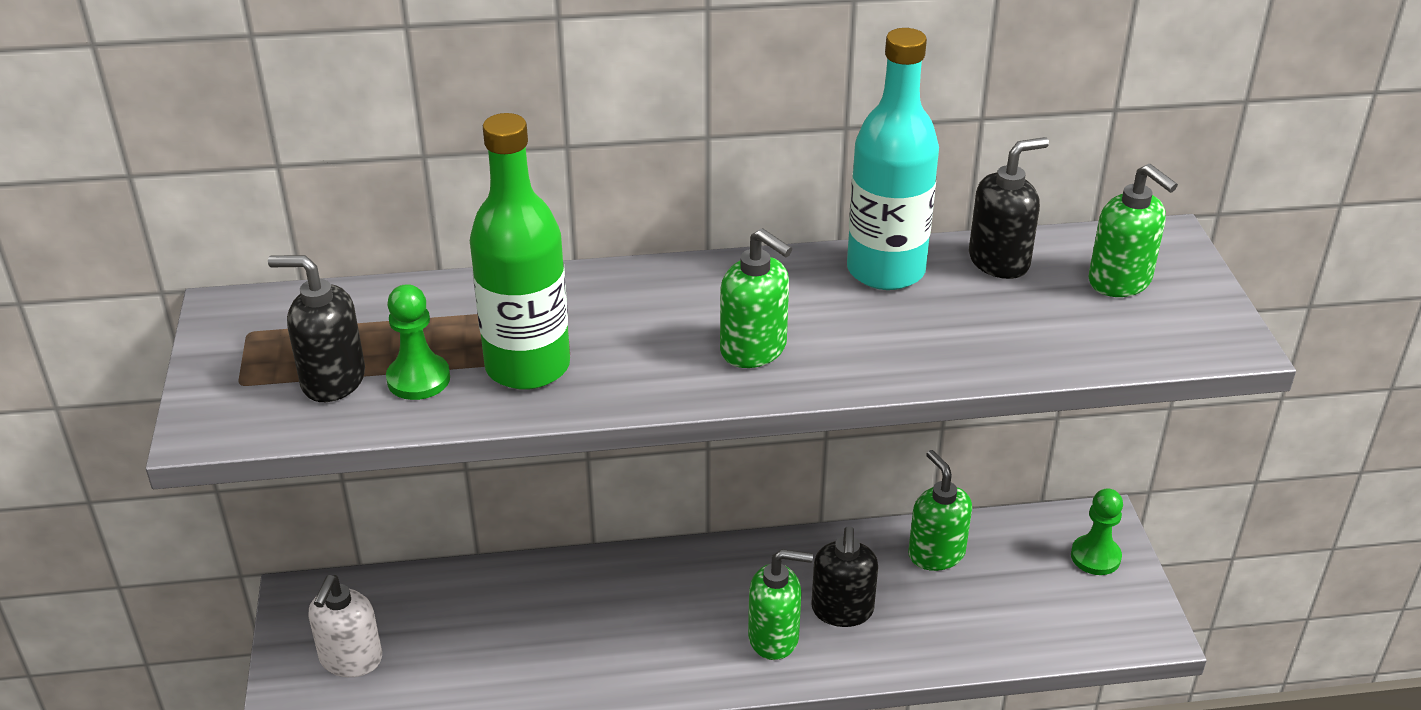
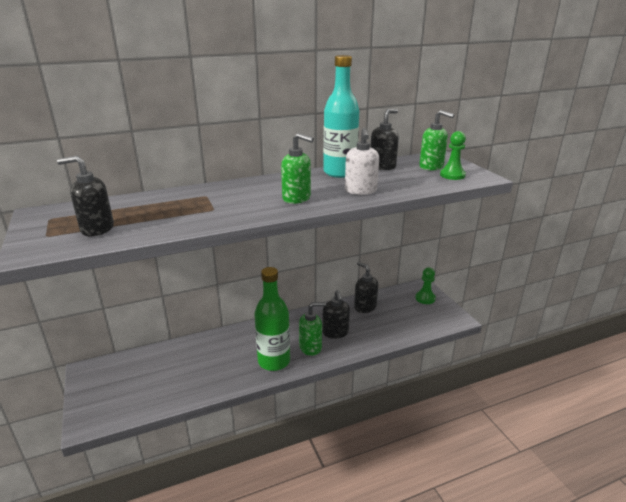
camera: 15 degrees left, 10 degrees down
(351, 659) = (116, 391): white soap dispenser -> white soap dispenser (360, 191)
(418, 379) = (142, 224): green pawn -> green pawn (452, 175)
(527, 366) = (195, 214): green bottle -> green bottle (274, 361)
(936, 553) = (365, 307): green soap dispenser -> black soap dispenser

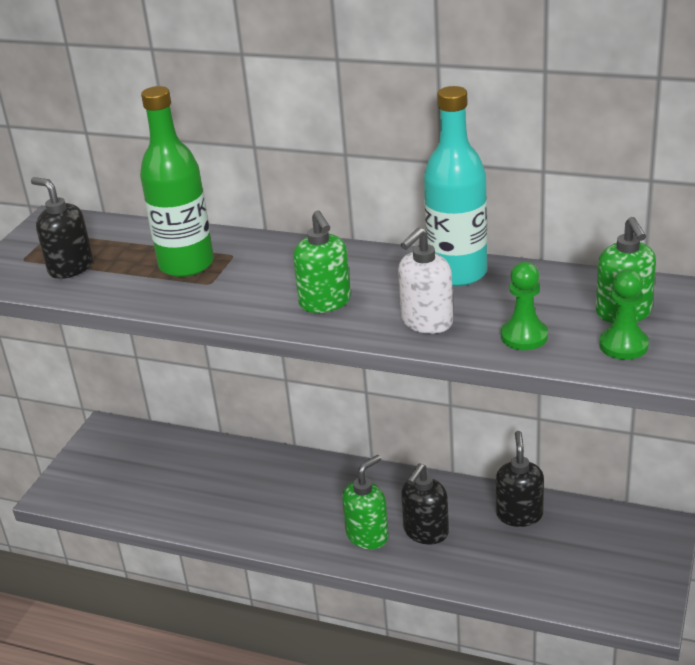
camera: 45 degrees right, 5 degrees up
(274, 361) = (301, 529): green bottle -> green bottle (186, 264)
(311, 347) = (367, 535): green soap dispenser -> green soap dispenser turned 75 degrees counterclockwise
(382, 166) = (544, 283): black soap dispenser -> none
(425, 298) = (640, 551): green pawn -> green pawn (524, 336)

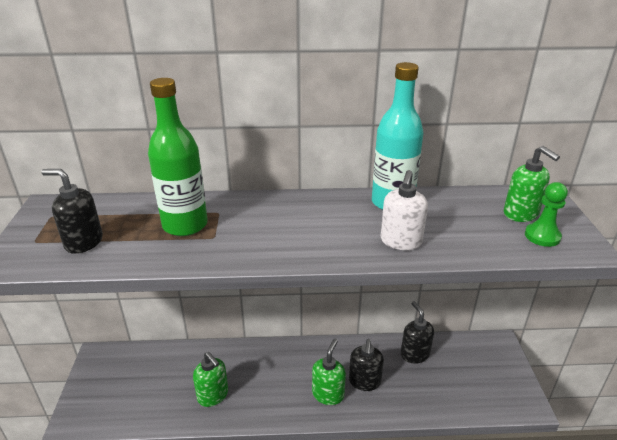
camera: 25 degrees left, 0 degrees up
(325, 302) = (315, 238): green soap dispenser -> green soap dispenser (213, 395)
(524, 336) = (475, 241): green pawn -> none

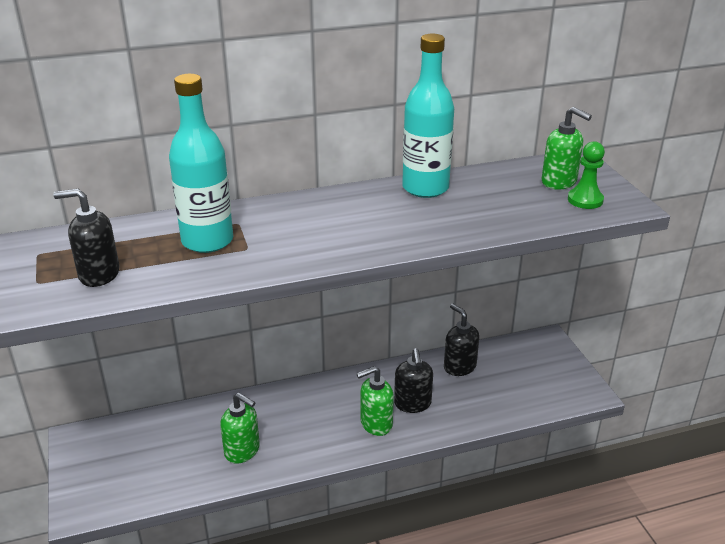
camera: 15 degrees left, 0 degrees up
(185, 225) = (207, 241): green bottle -> turquoise bottle
(328, 394) = (376, 424): green soap dispenser -> green soap dispenser turned 120 degrees counterclockwise
(400, 241) = (449, 224): white soap dispenser -> none

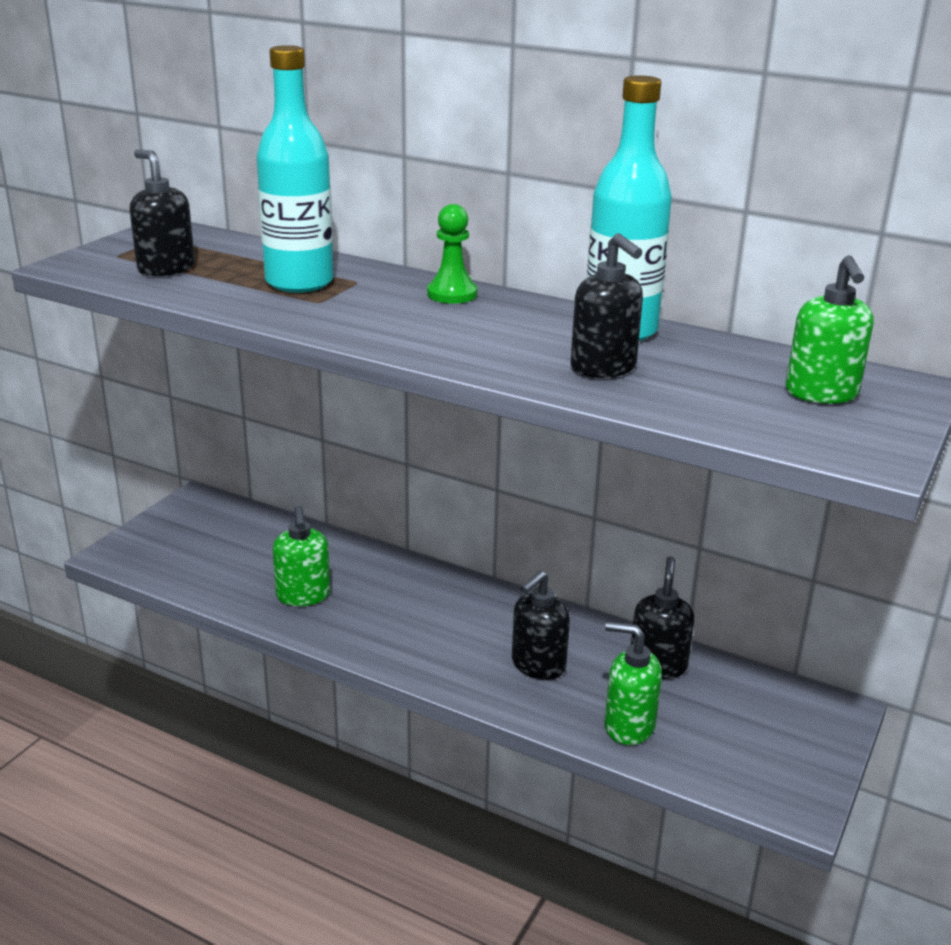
camera: 45 degrees right, 5 degrees down
(376, 424) = (466, 657): green soap dispenser -> green soap dispenser (628, 726)
(461, 215) = (603, 368): none -> black soap dispenser
(585, 200) = (814, 424): green pawn -> green pawn (452, 294)

